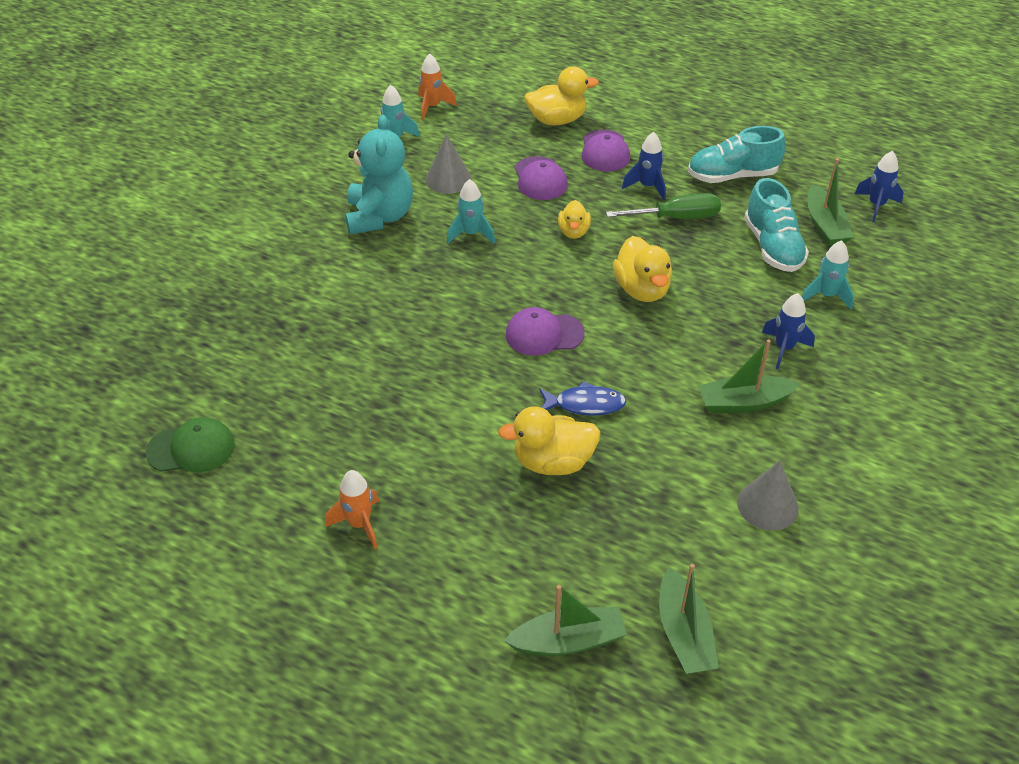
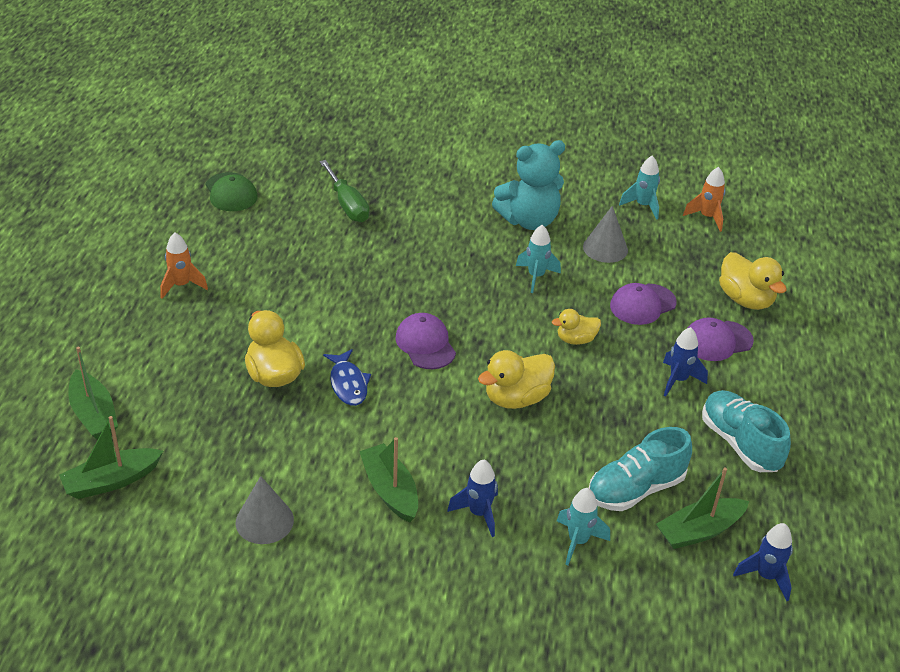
camera: 70 degrees right, 5 degrees down
(676, 218) = (640, 408): green screwdriver -> green screwdriver (347, 205)

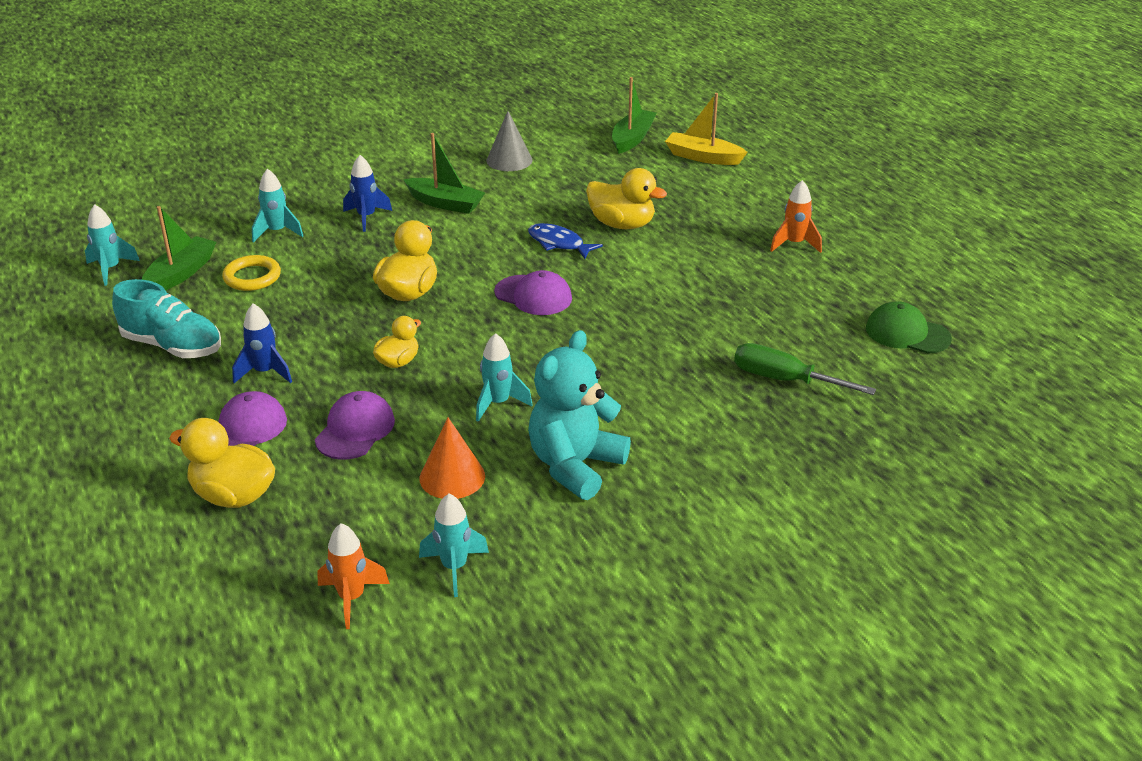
camera: 145 degrees right, 5 degrees down
(94, 414) = (703, 157): green boat -> yellow boat
(605, 248) = (452, 477): grey cone -> orange cone
(635, 489) = (252, 277): turquoise shoe -> yellow ring
(766, 576) = (111, 269): blue rocket -> turquoise rocket

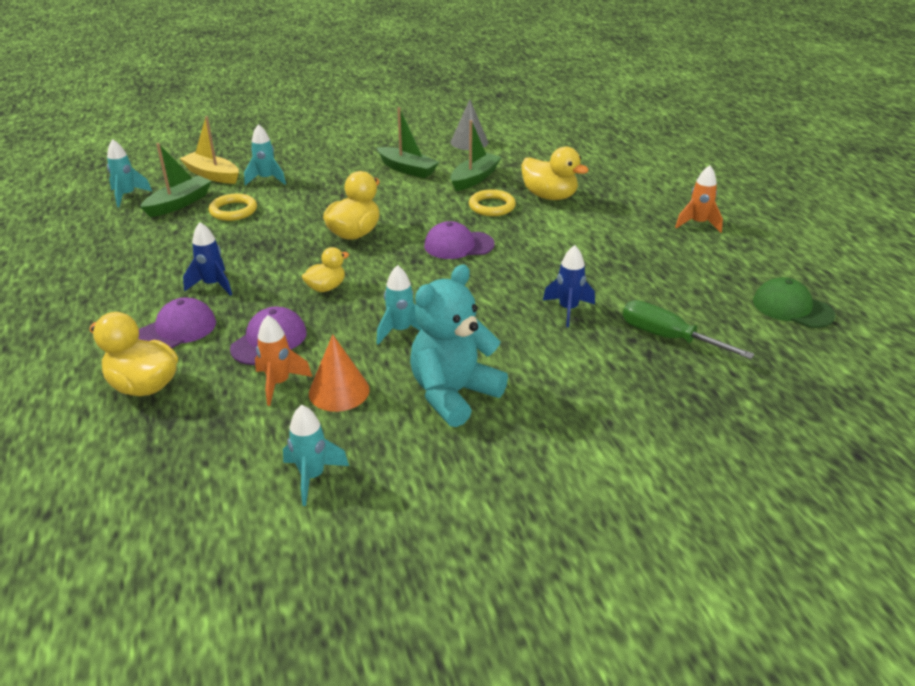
camera: 10 degrees right, 0 degrees up
(173, 346) = (148, 257): turquoise shoe -> none
(351, 598) = (208, 494): orange rocket -> orange rocket (279, 383)
(366, 217) = (341, 174): blue rocket -> blue rocket (568, 310)
(533, 295) = (458, 245): purple cap -> purple cap turned 135 degrees clockwise
(558, 243) = (492, 206): blue fish -> yellow ring
(632, 138) = (574, 134): green boat -> green boat (474, 178)
(703, 157) = (631, 151): yellow boat -> yellow boat (212, 175)

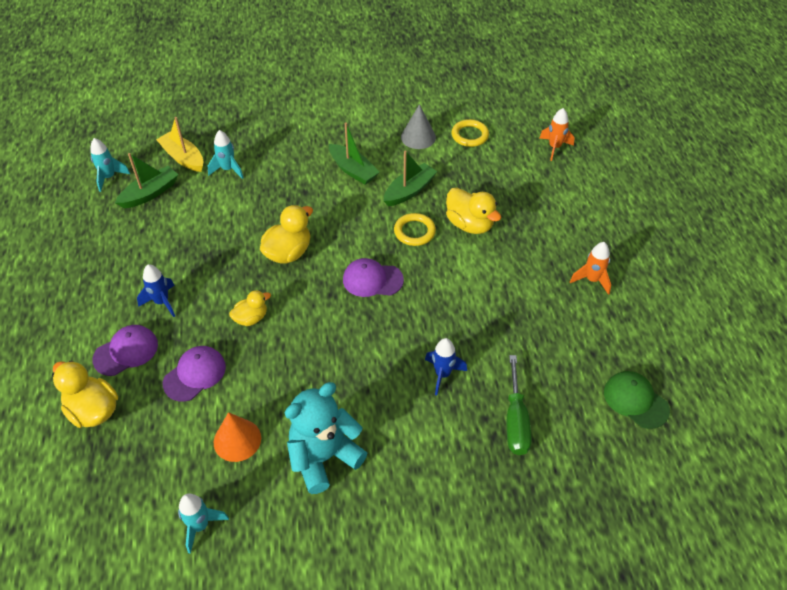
camera: 10 degrees right, 15 degrees up
(233, 211) = (193, 209): yellow ring -> yellow ring (470, 135)
(279, 383) = (194, 424): orange rocket -> orange rocket (554, 147)
(400, 331) = (299, 379): turquoise rocket -> none
(668, 337) = (515, 420): green screwdriver -> green screwdriver turned 135 degrees counterclockwise

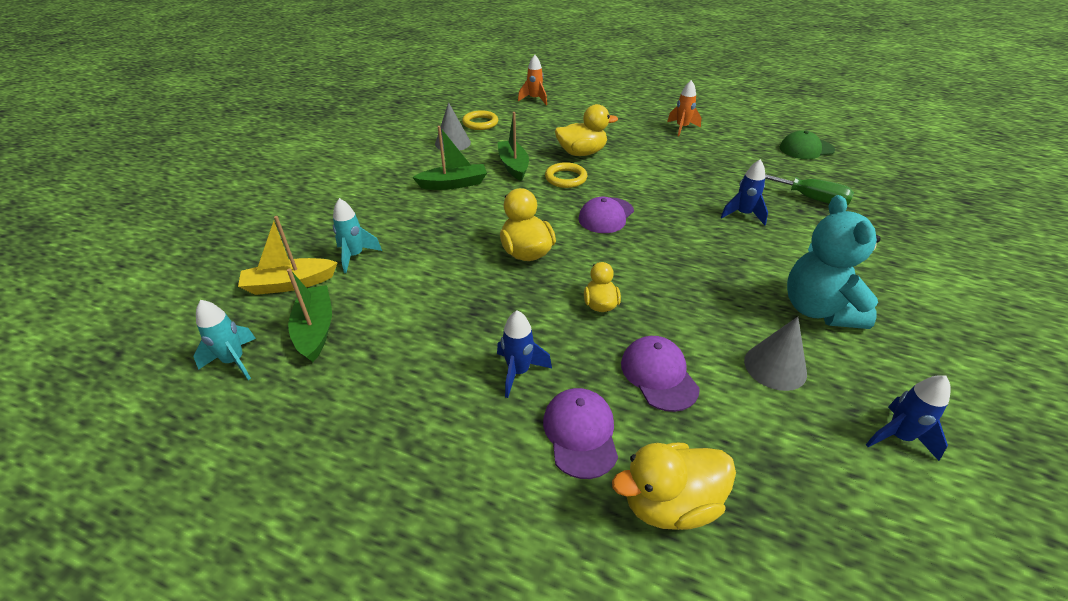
camera: 60 degrees left, 10 degrees down
(200, 526) = (898, 437): turquoise rocket -> blue rocket
(237, 440) = (775, 367): orange cone -> grey cone

